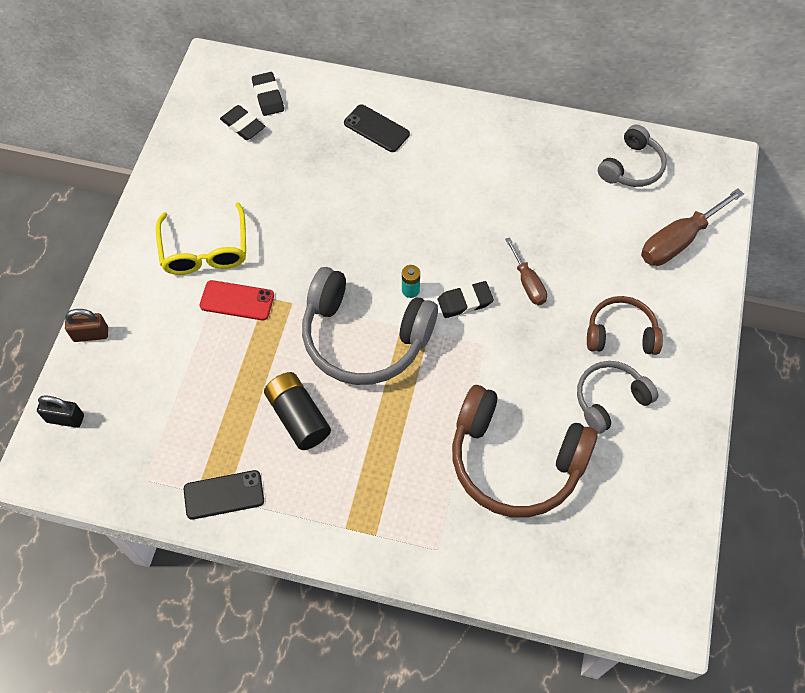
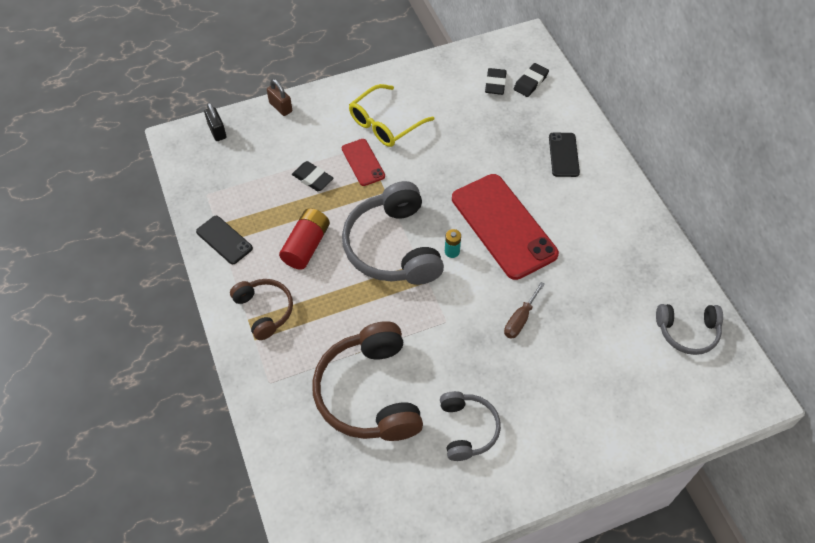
camera: 55 degrees right, 5 degrees down
(298, 417) = (306, 246): black battery -> red battery
(416, 229) = (503, 226): none -> red phone
(465, 302) = (470, 289): black eraser -> black eraser (312, 178)
(610, 399) = (467, 429): grey headphones -> grey headphones turned 60 degrees clockwise
(621, 333) = (530, 406): brown headphones -> brown headphones (264, 310)
(678, 241) = (649, 402): brown screwdriver -> none

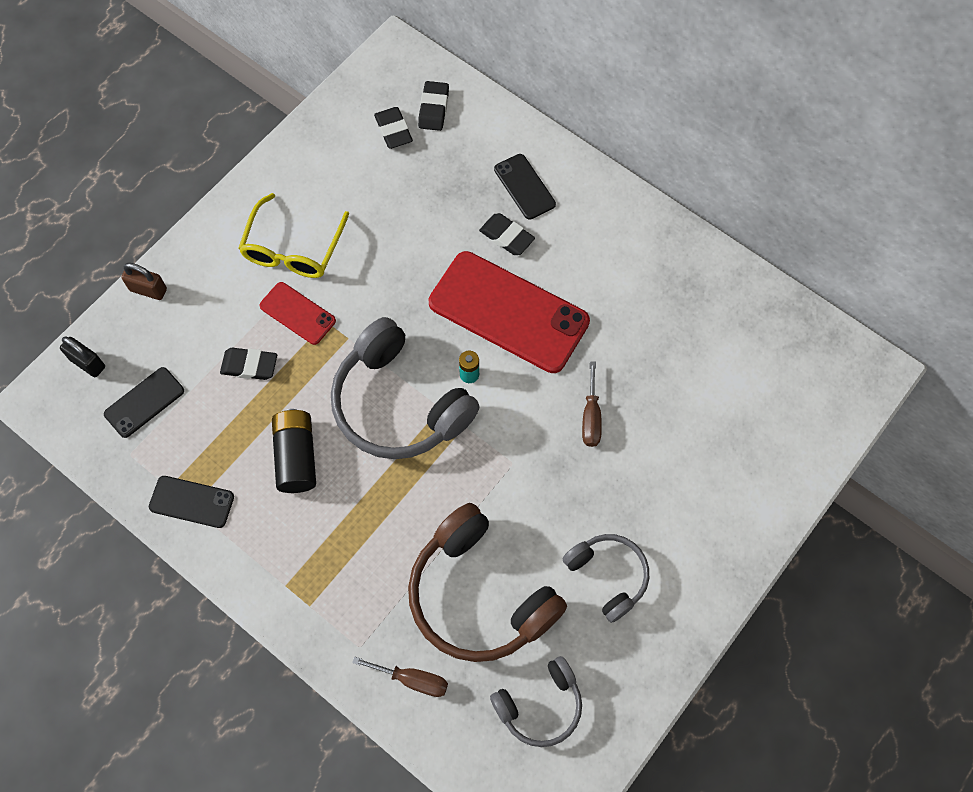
camera: 30 degrees left, 10 degrees up
(235, 169) = (144, 402): none -> black phone
(264, 310) = (298, 564): brown headphones -> none
(290, 422) = (412, 680): none -> brown screwdriver
(306, 246) = (296, 456): red battery -> black battery
(532, 179) = (506, 236): none -> black eraser
(687, 332) = (770, 337): grey headphones -> grey headphones (540, 705)

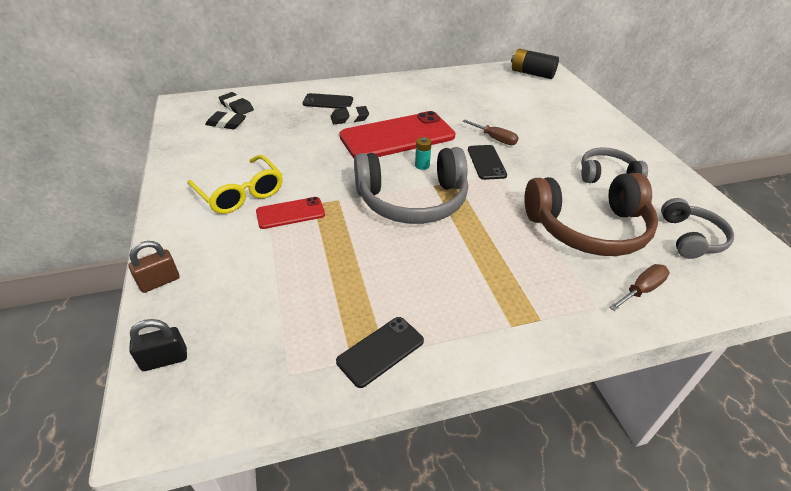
camera: 55 degrees left, 25 degrees down
(144, 402) = (253, 336): black phone -> black phone (486, 162)
(249, 365) = (299, 255): black eraser -> none
(296, 456) = (402, 266): black battery -> black battery (532, 74)

